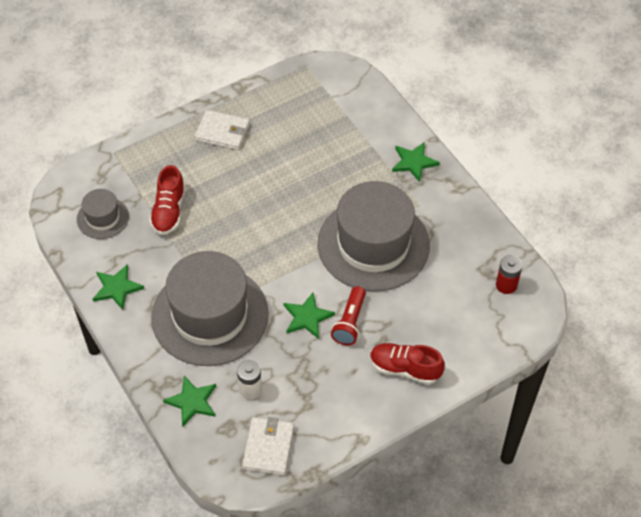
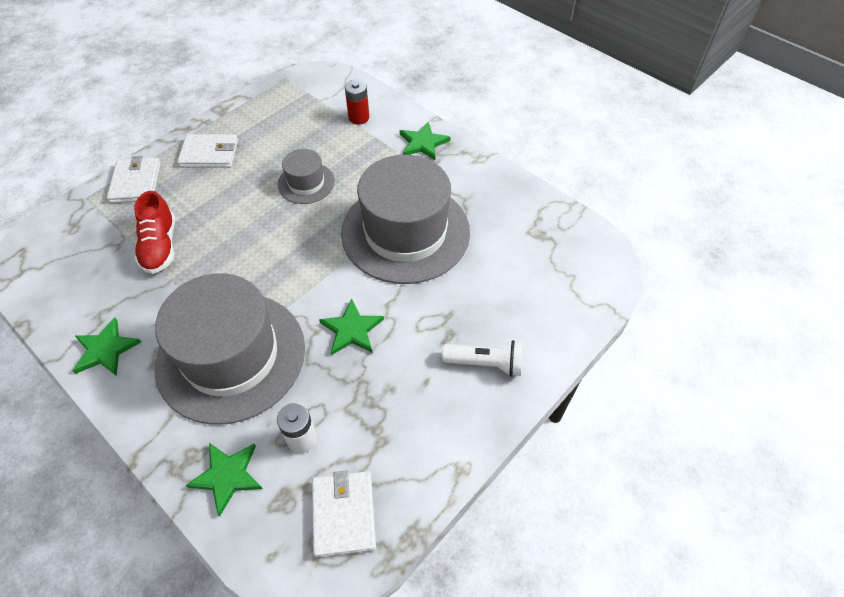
camera: 15 degrees left, 0 degrees up
(102, 218) = (79, 270): grey hat -> grey hat (306, 183)
(156, 147) = (136, 182): none -> white wallet
(349, 322) = (404, 324): red flashlight -> none
(404, 369) = (486, 363): red shoe -> white flashlight
(506, 285) = (564, 242): red battery -> red battery (359, 117)

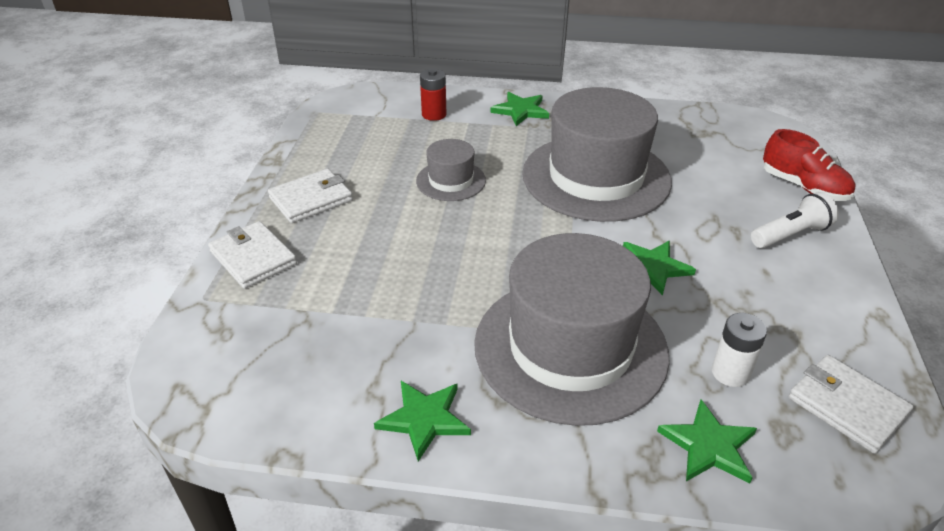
camera: 35 degrees left, 15 degrees down
(160, 246) = (362, 298): red shoe -> red shoe (803, 187)

